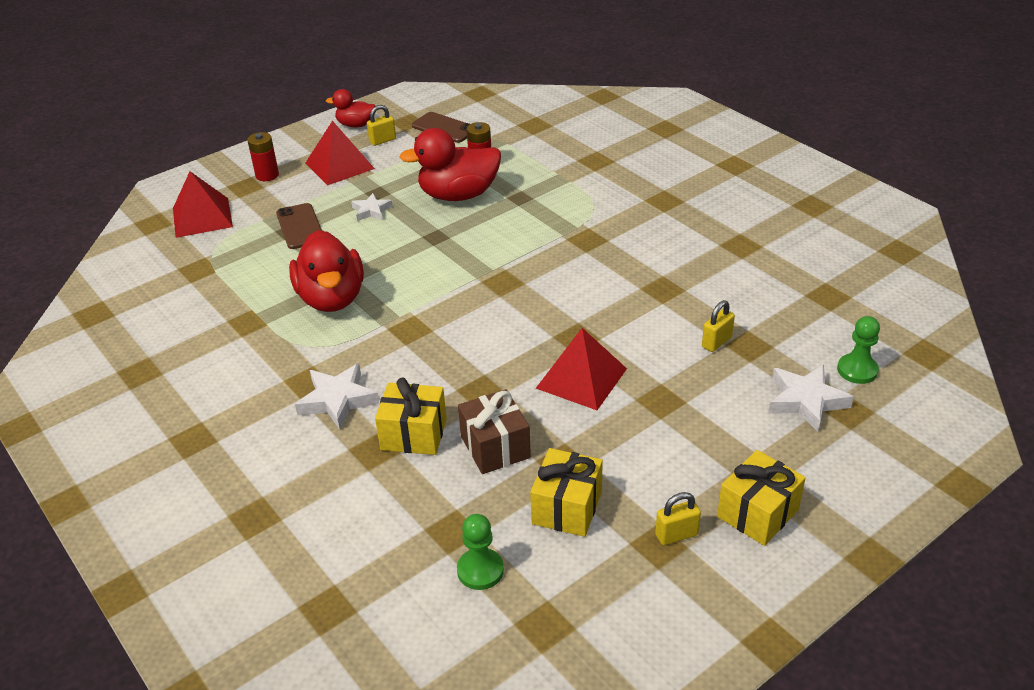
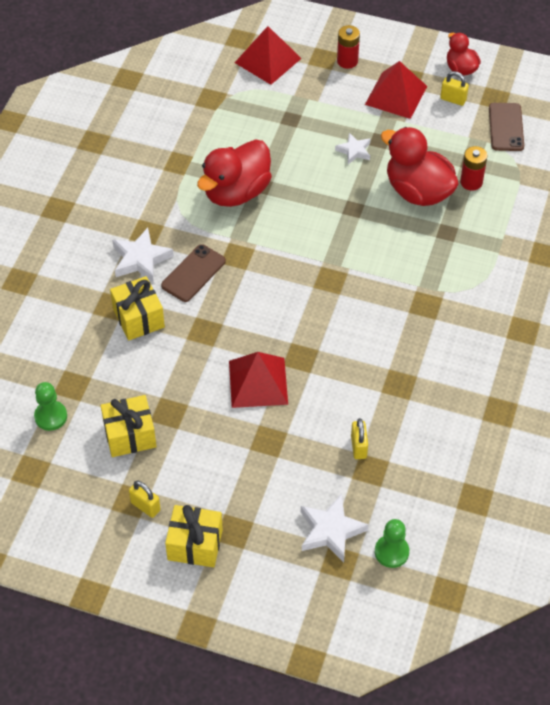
camera: 55 degrees right, 15 degrees up
(300, 226) = (301, 122): brown phone -> brown phone (193, 273)
(495, 447) = (157, 368): brown gift -> none
(716, 342) = (358, 447): yellow padlock -> yellow padlock turned 75 degrees clockwise

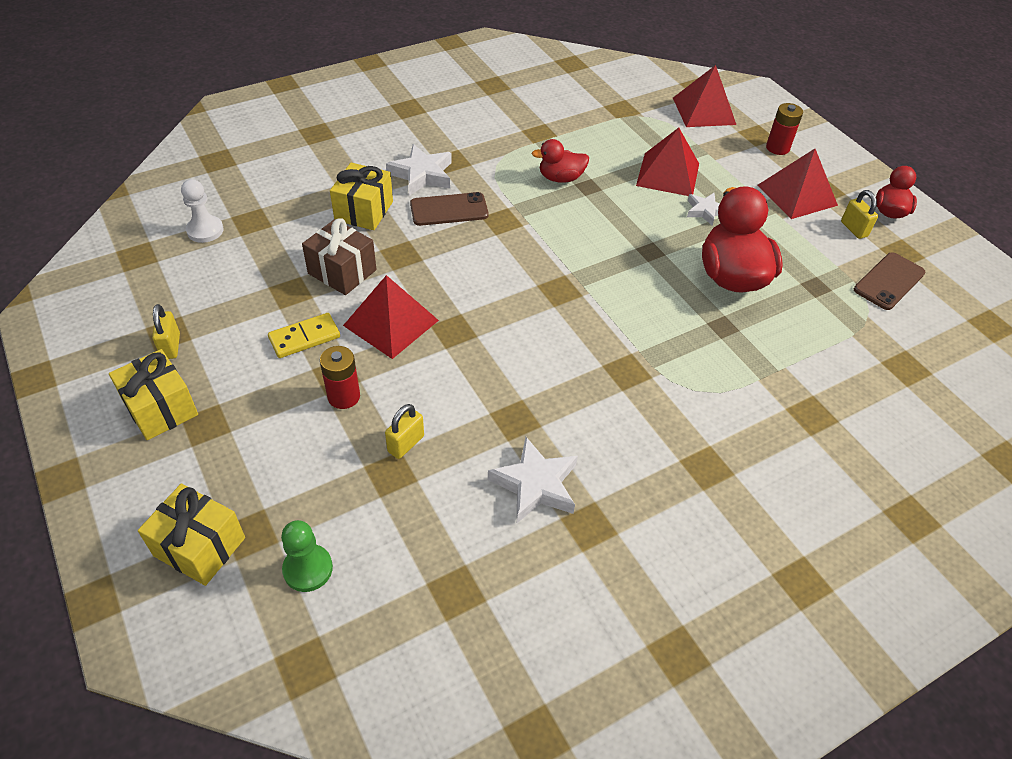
camera: 40 degrees right, 5 degrees down
(51, 416) = (205, 230): green pawn -> white pawn
(130, 435) = (238, 285): yellow gift -> yellow gift (200, 546)
(183, 373) = (342, 272): none -> brown gift
(219, 434) = (304, 337): none -> yellow domino
(236, 192) = (560, 178): red duck -> red duck, size x0.55
(301, 136) = (668, 174): none -> red pyramid
(331, 531) = (281, 497): white star -> white star (535, 484)
(471, 182) = (798, 302): red battery -> red battery (344, 396)

